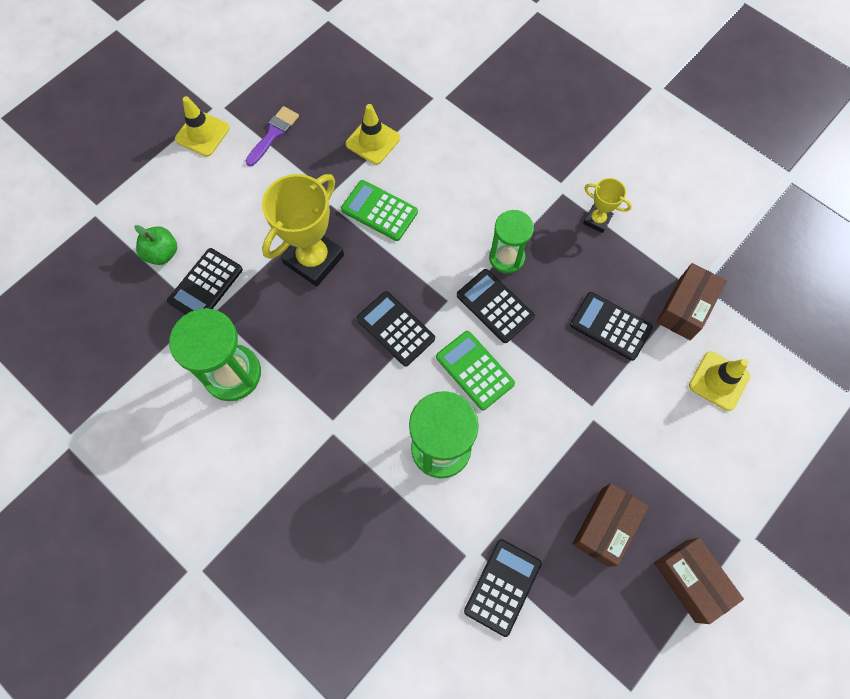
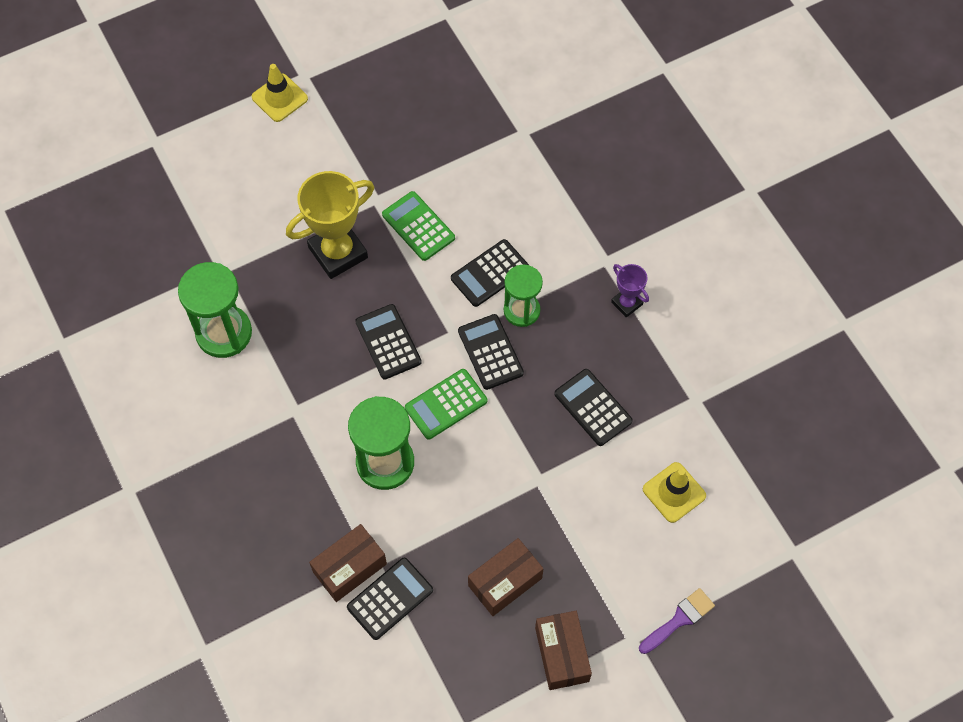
camera: 20 degrees right, 5 degrees down
(162, 253) = (201, 202): green apple -> none
(205, 285) = (229, 244): black calculator -> black calculator (490, 273)
(273, 134) = (347, 119): purple brush -> purple brush (679, 619)
(373, 141) = (440, 156): yellow traffic cone -> none
(475, 370) = (446, 404): green calculator -> green calculator turned 105 degrees counterclockwise
(597, 220) = (626, 303): yellow trophy -> purple trophy
(685, 308) = (674, 415): brown box -> brown box (350, 568)

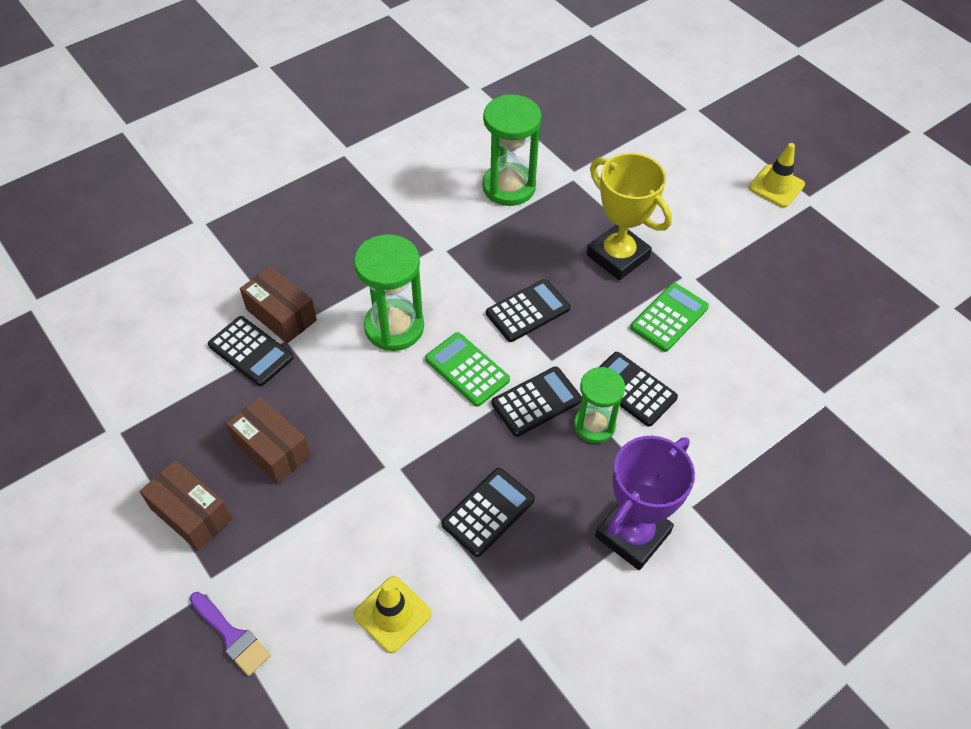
camera: 80 degrees right, 10 degrees down
(562, 654) = (191, 513): brown box -> brown box turned 60 degrees clockwise
(626, 303) = (632, 534): purple trophy -> purple trophy, size x1.96

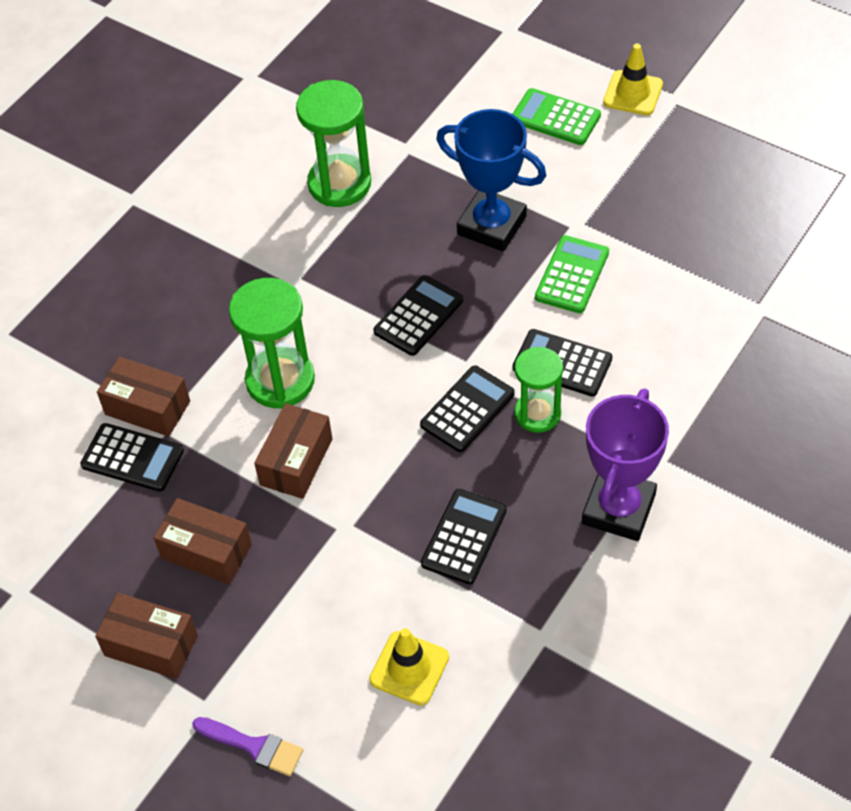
camera: 15 degrees left, 0 degrees up
(377, 398) = (296, 462): none -> brown box
(467, 369) = (379, 400): green calculator -> green calculator (555, 118)
(617, 256) = (491, 225): yellow trophy -> blue trophy

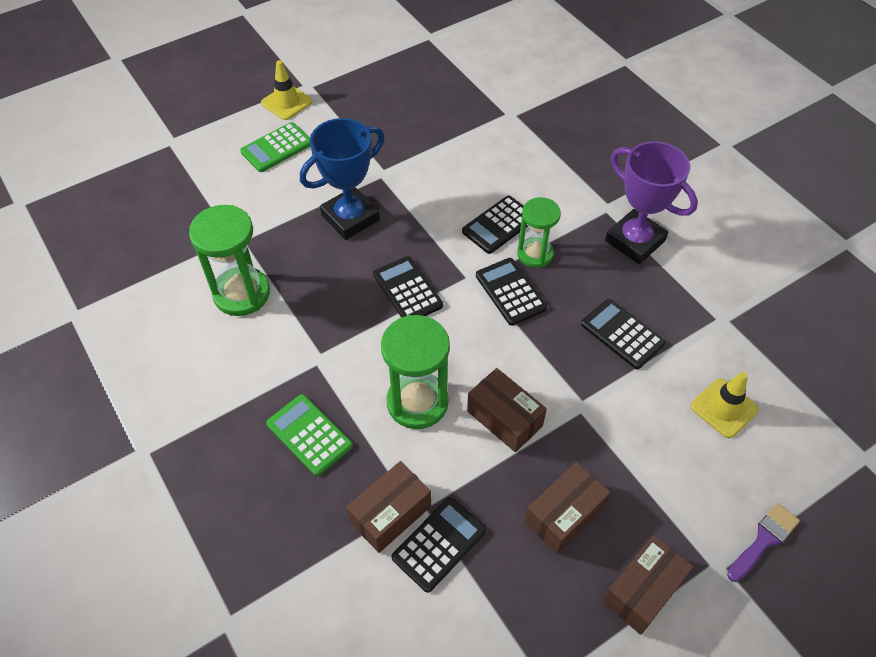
camera: 70 degrees left, 0 degrees up
(572, 275) = (425, 192): green calculator -> green calculator (309, 435)

